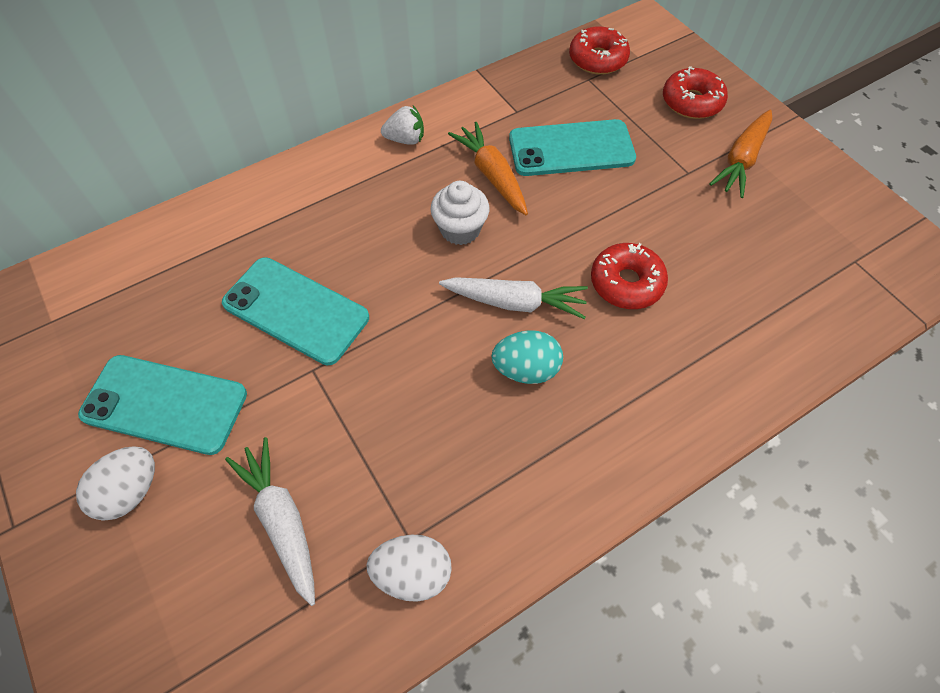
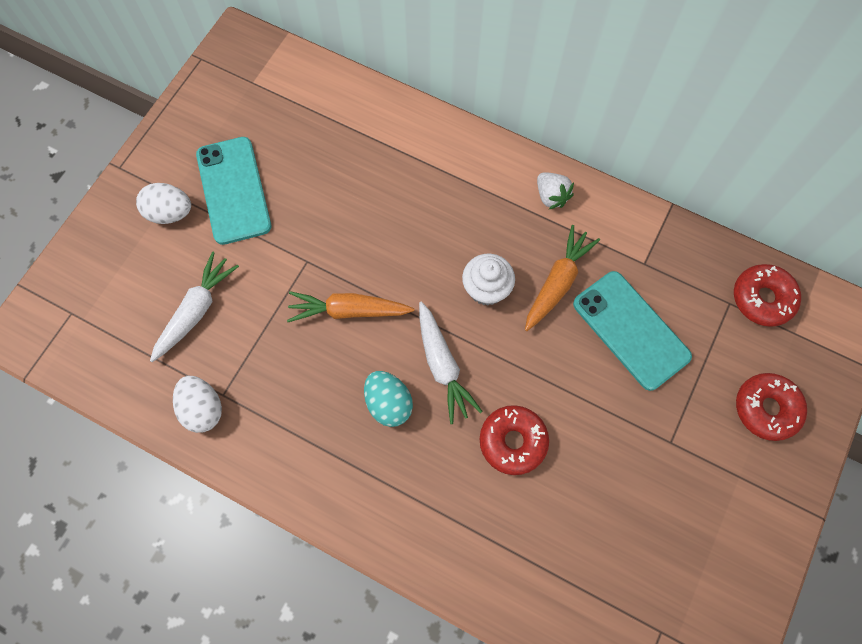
camera: 60 degrees right, 10 degrees up
(296, 310) = (346, 220): turquoise phone -> none
(741, 160) = (719, 484): orange carrot -> orange carrot (349, 311)

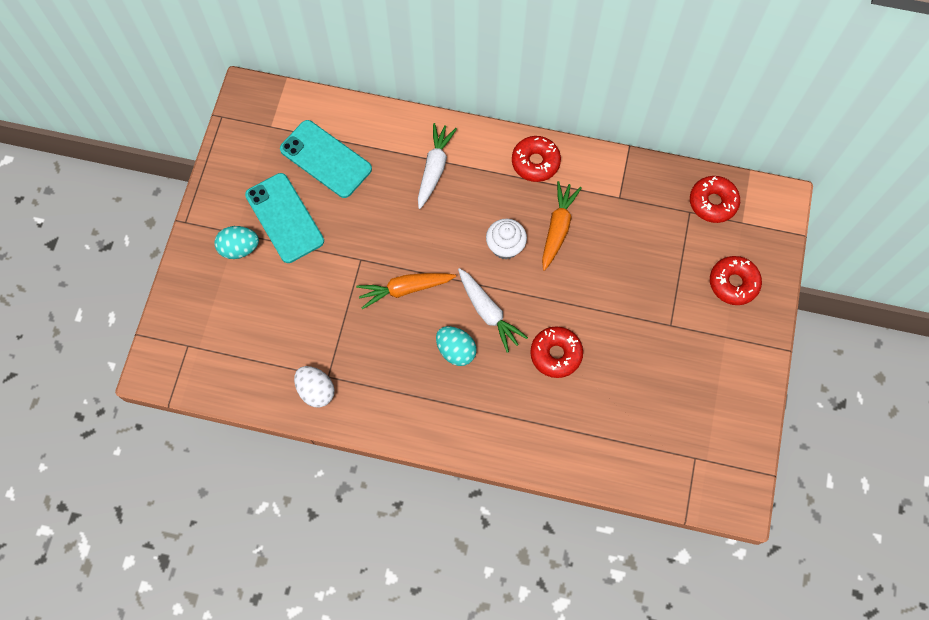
camera: 15 degrees left, 0 degrees up
(170, 213) = (239, 248): white egg -> turquoise egg
(196, 310) = (286, 319): white carrot -> white carrot (434, 168)
(551, 196) = (535, 162): white strawberry -> red donut
(631, 330) = (621, 250): turquoise phone -> turquoise phone (326, 159)

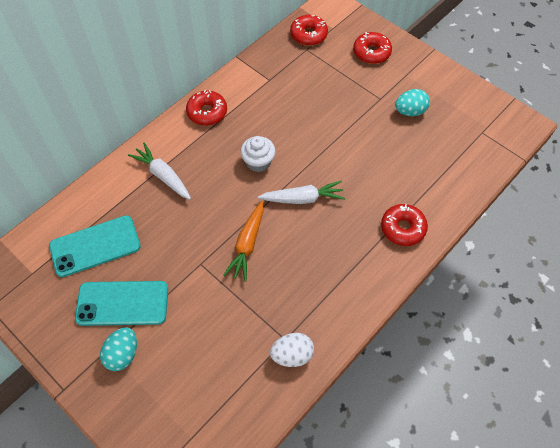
camera: 60 degrees left, 10 degrees down
(456, 350) = (320, 235): turquoise egg -> turquoise egg (410, 111)
(556, 354) = (361, 173): red donut -> red donut (403, 228)
(557, 228) = (266, 124): orange carrot -> none

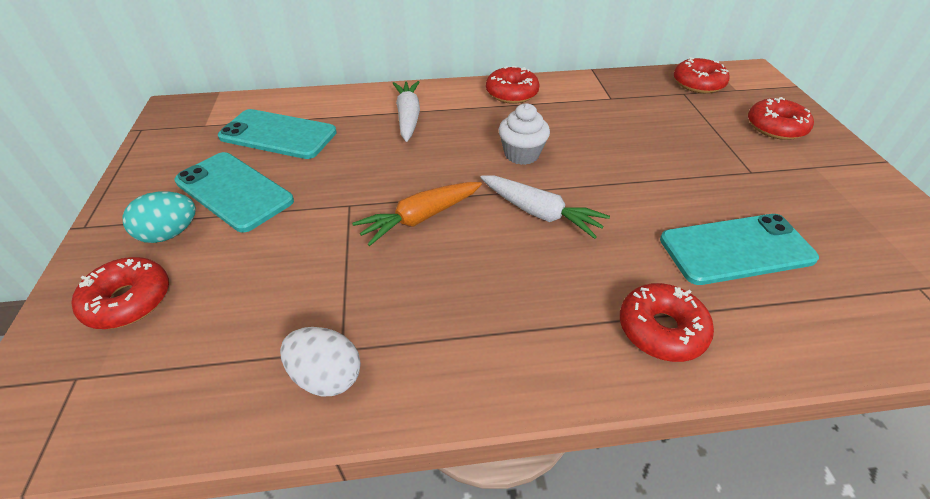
camera: 40 degrees right, 15 degrees down
(155, 400) = (128, 301): none -> red donut
(404, 159) = (736, 249): none -> turquoise phone
(410, 111) = (791, 204): turquoise egg -> none

